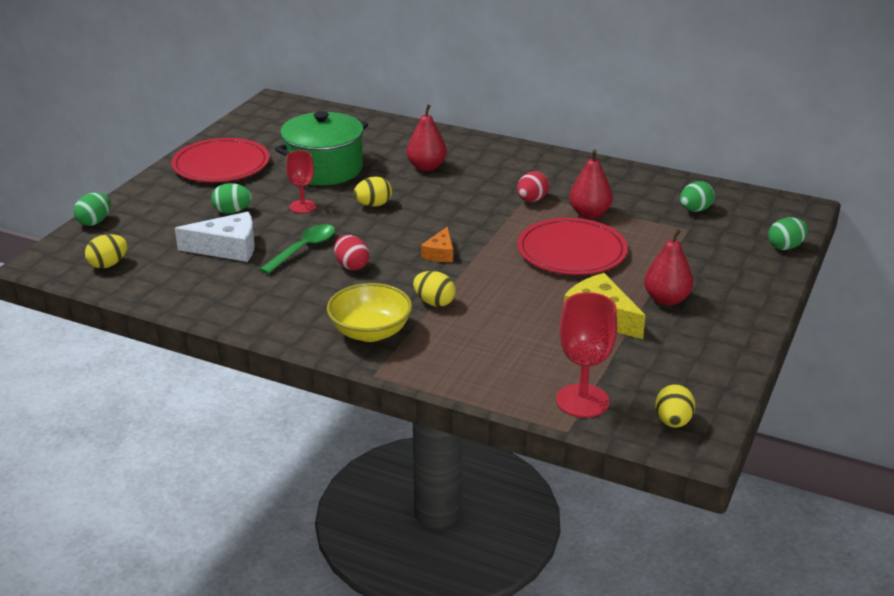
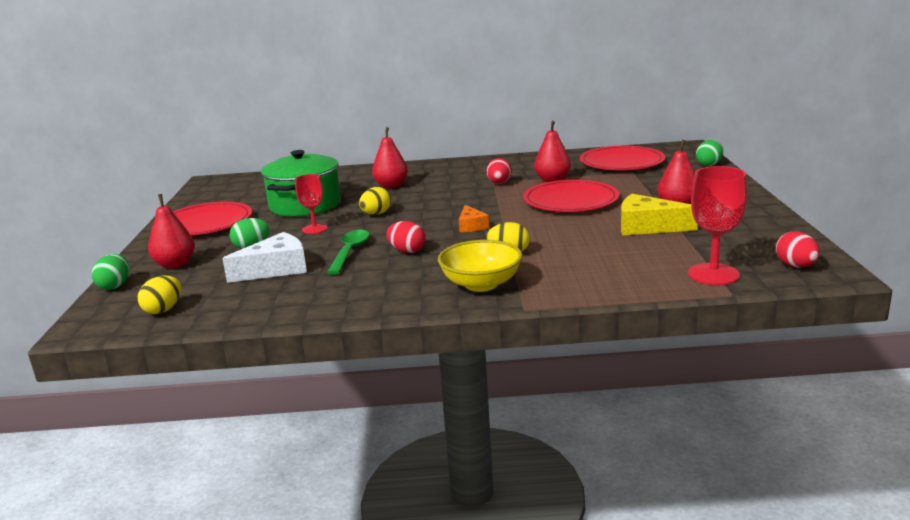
camera: 25 degrees left, 10 degrees down
(157, 212) = (175, 264): none -> red pear
(673, 422) = (795, 266): yellow egg -> red egg
(695, 210) = (621, 162): green egg -> red plate

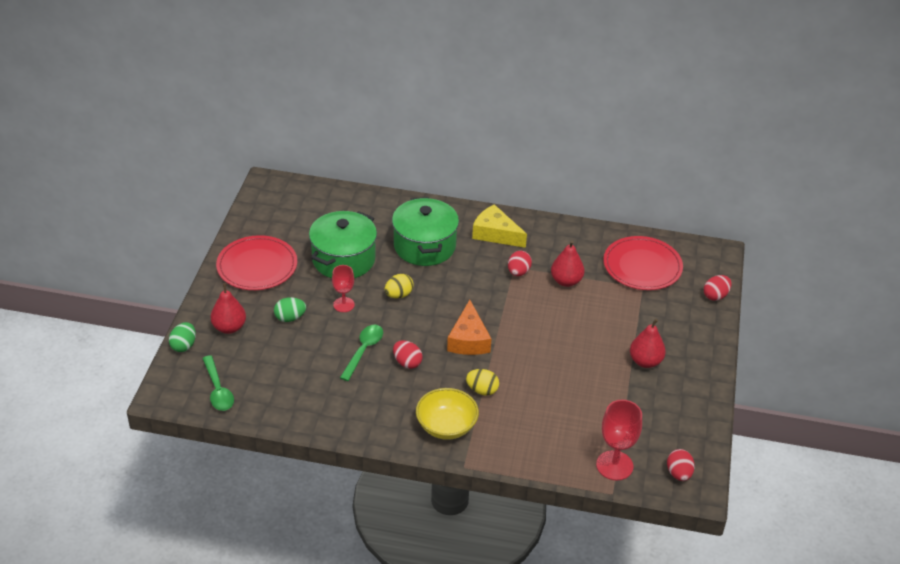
camera: 10 degrees right, 20 degrees up
(163, 310) = (218, 390): yellow egg -> green spoon
(276, 269) = (304, 358): white cheese -> none
(391, 186) = (424, 246): red pear -> green pot
(471, 226) = (469, 339): orange cheese -> orange cheese, size x1.71
(570, 200) = (564, 323): red plate -> none
(647, 227) = (604, 385): yellow cheese -> yellow cheese (495, 234)
(709, 164) = (715, 296): green egg -> red egg

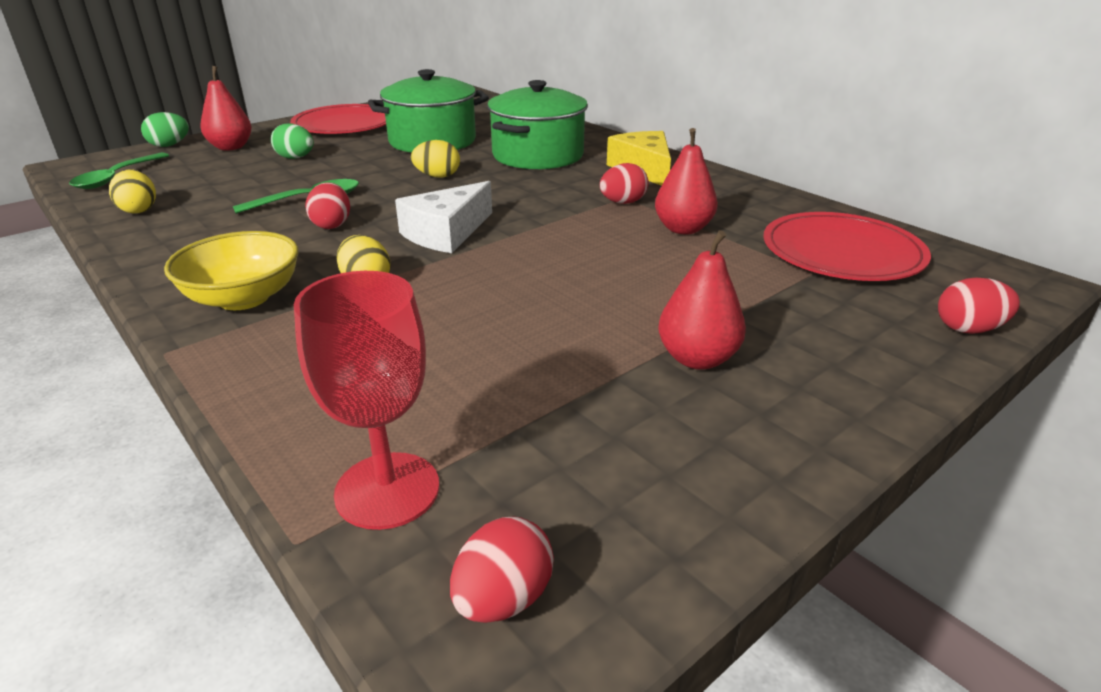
camera: 40 degrees right, 10 degrees down
(288, 406) = (139, 210): none -> yellow egg
(343, 304) = (365, 165): red goblet -> none
(469, 339) = (446, 233): orange cheese -> white cheese

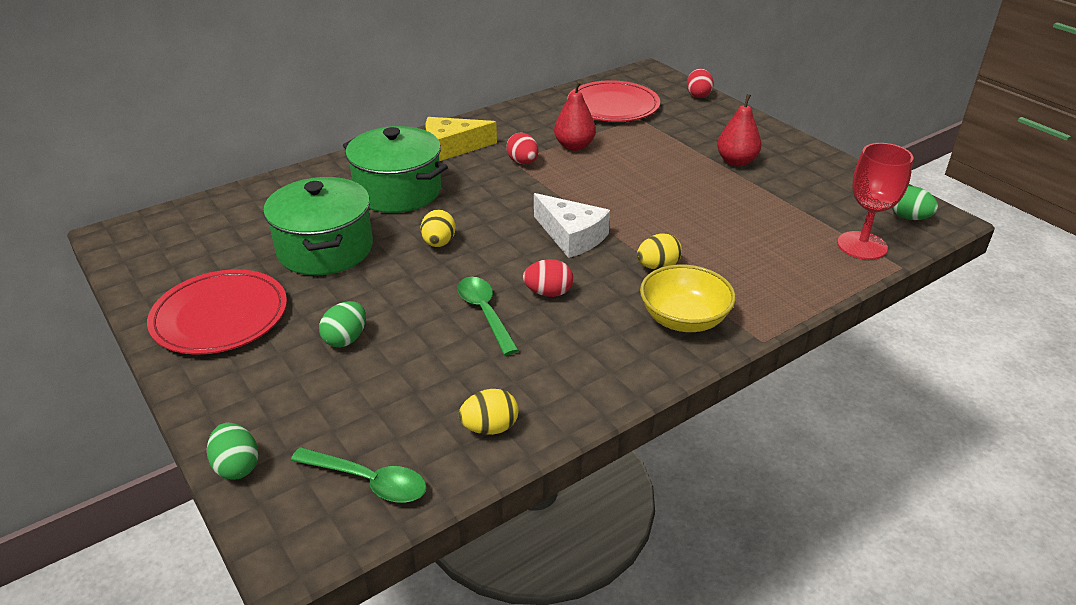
camera: 85 degrees left, 5 degrees up
(231, 147) = (277, 401): red pear -> none
(503, 598) = (909, 218): red egg -> green egg

